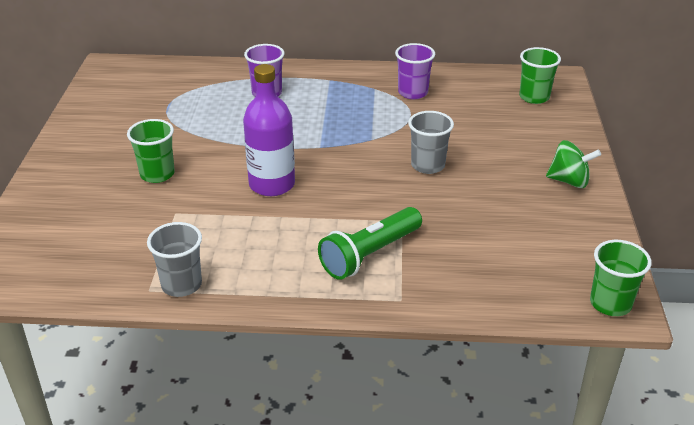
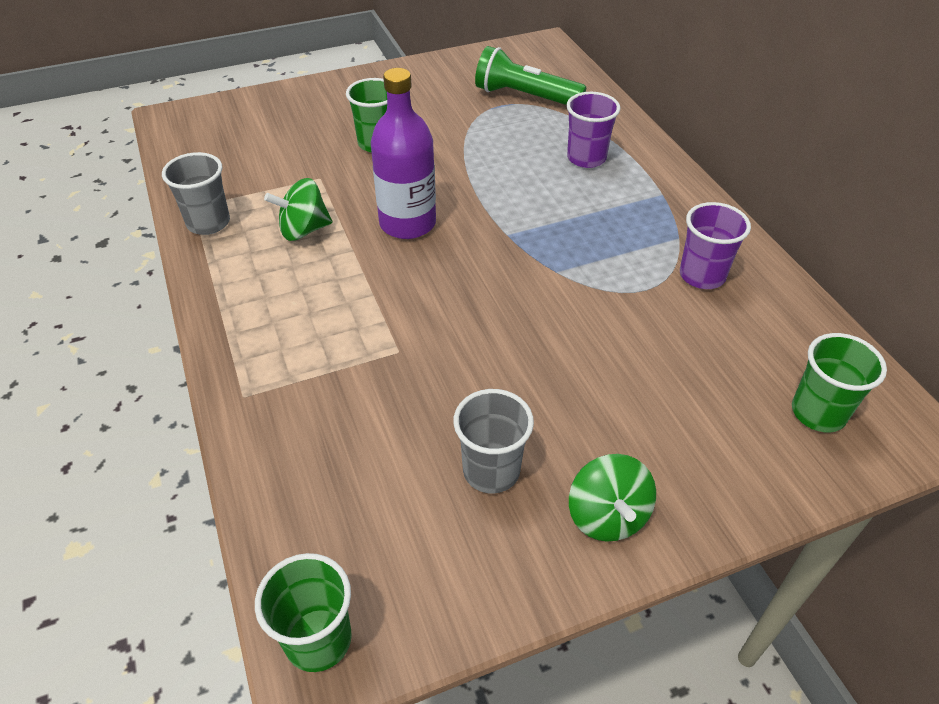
camera: 65 degrees right, 10 degrees up
(237, 235) = (304, 230): none -> green spinning top
(369, 254) = (317, 343): green flashlight -> green flashlight (525, 96)
(428, 165) = (535, 341): grey cup -> grey cup (491, 471)

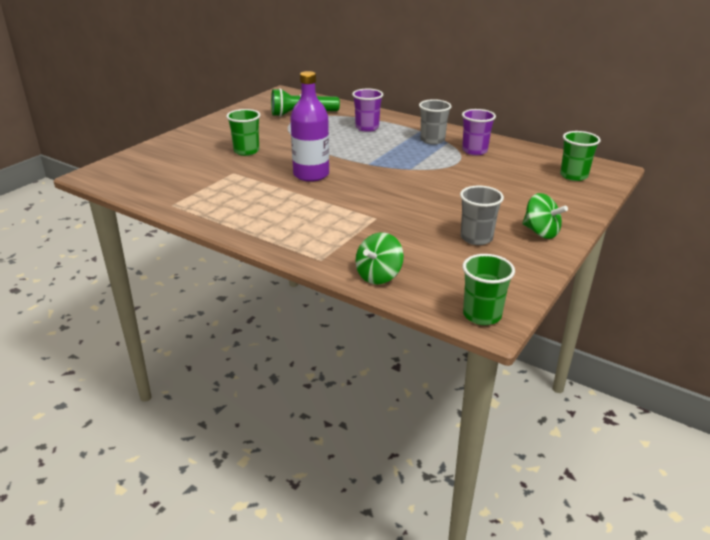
camera: 35 degrees left, 15 degrees down
(208, 223) = (193, 208): grey cup -> grey cup (432, 140)
(304, 230) = (256, 194): green spinning top -> green spinning top (379, 276)

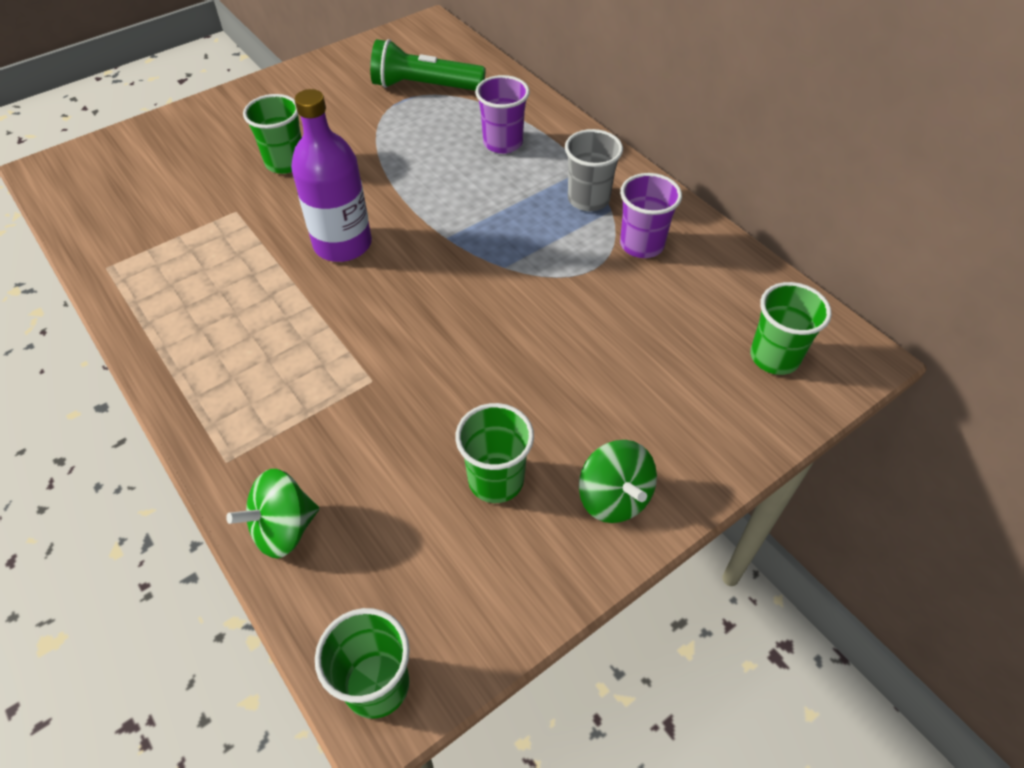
camera: 20 degrees right, 20 degrees up
(476, 238) = (496, 480): grey cup -> green cup

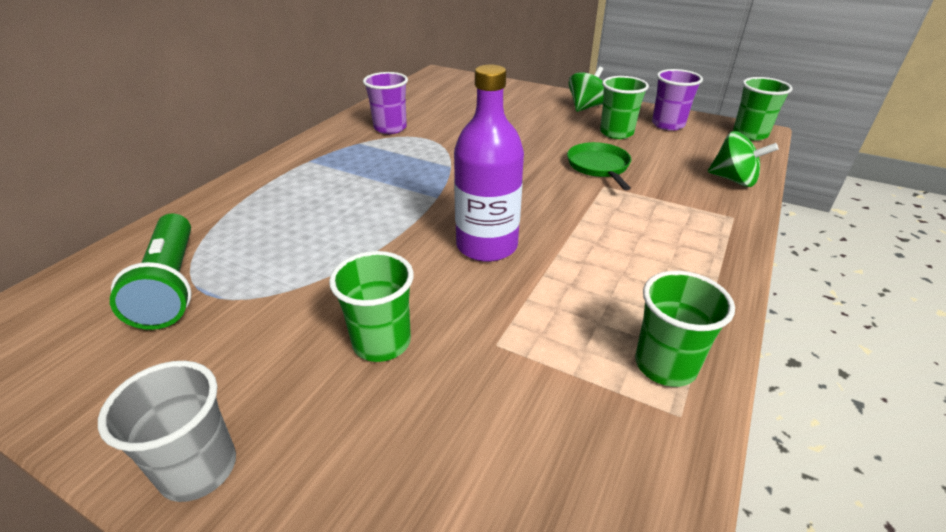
camera: 115 degrees left, 15 degrees down
(416, 400) = (599, 166): none -> green pan
(503, 143) = (283, 204): purple cup -> purple cup (668, 125)
(588, 199) = (350, 152): grey cup -> grey cup (199, 469)
(774, 357) = (456, 88): green cup -> green cup (665, 365)

